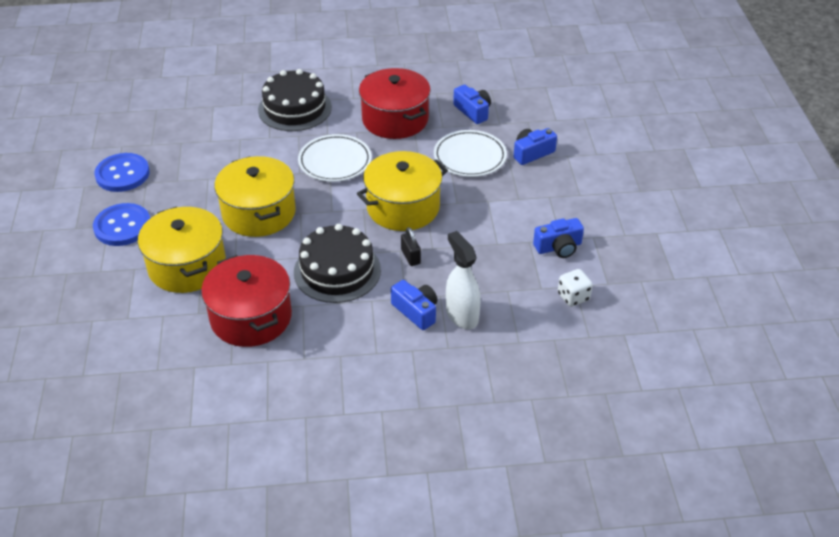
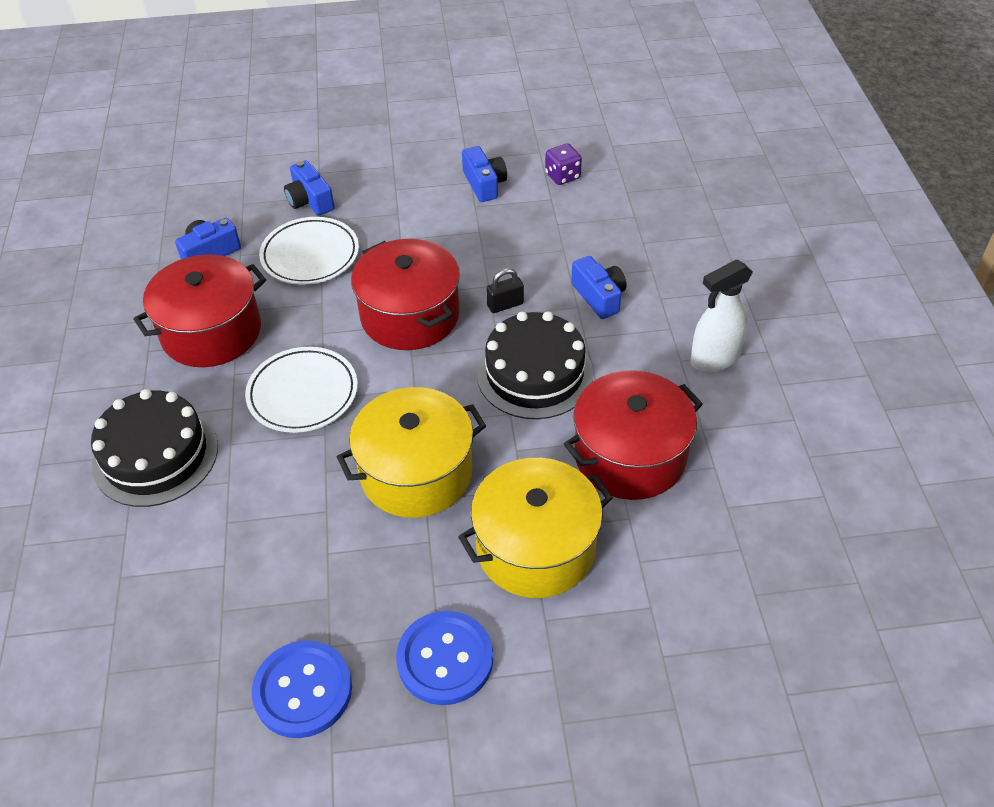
camera: 90 degrees left, 5 degrees up
(403, 207) = (410, 315): yellow pot -> red pot
(416, 311) = (599, 297): blue camera -> blue camera turned 105 degrees clockwise
(461, 315) = (601, 259): white spray bottle -> white spray bottle (714, 358)
(573, 297) = (562, 176): white dice -> purple dice

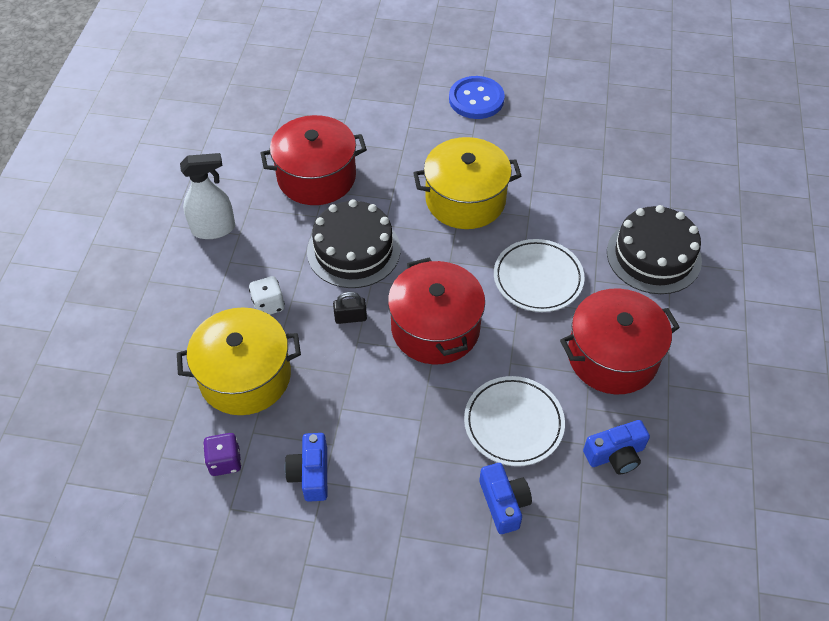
camera: 165 degrees left, 5 degrees up
(303, 690) = (558, 103): blue button -> none
(536, 547) = (403, 139): yellow pot -> yellow pot (245, 376)
(599, 297) = (268, 305): blue camera -> white dice

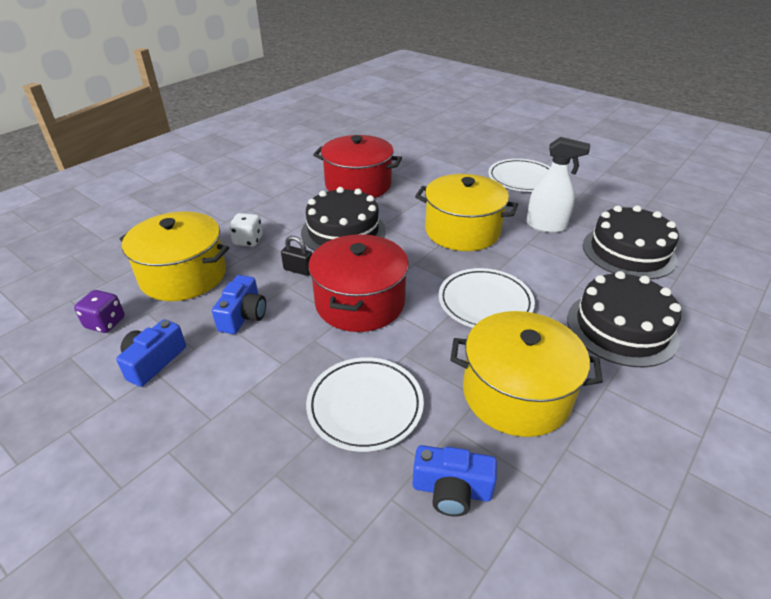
camera: 30 degrees right, 15 degrees down
(213, 229) = (259, 189): white spray bottle -> white spray bottle (546, 226)
(476, 99) = (522, 179): blue button -> white plate
(504, 503) = (291, 475): blue camera -> blue camera (243, 315)
(612, 356) = (516, 393): red pot -> yellow pot
(620, 164) = (628, 252): none -> black cake

